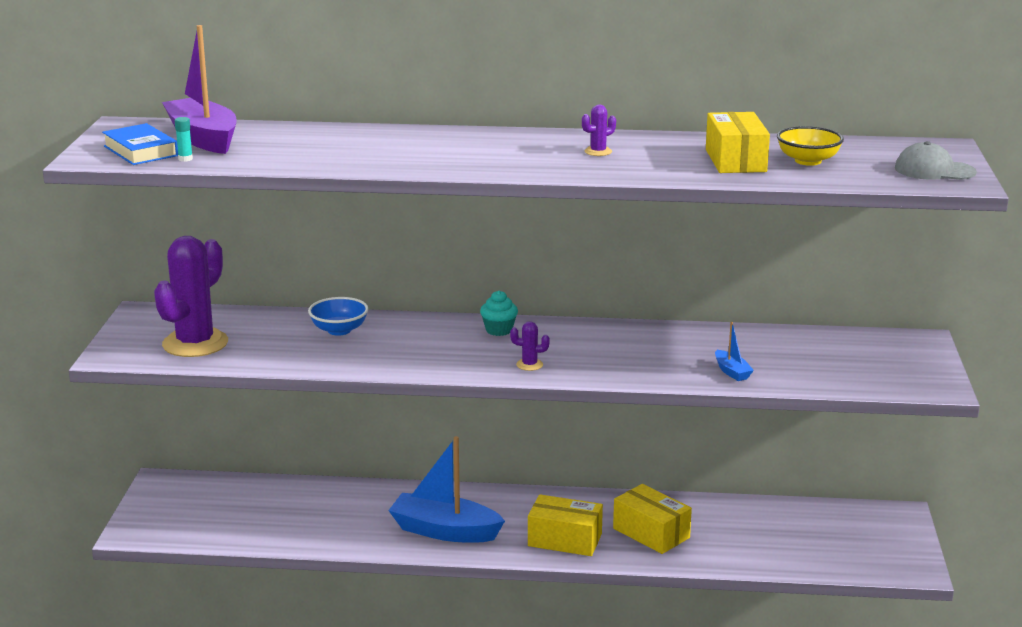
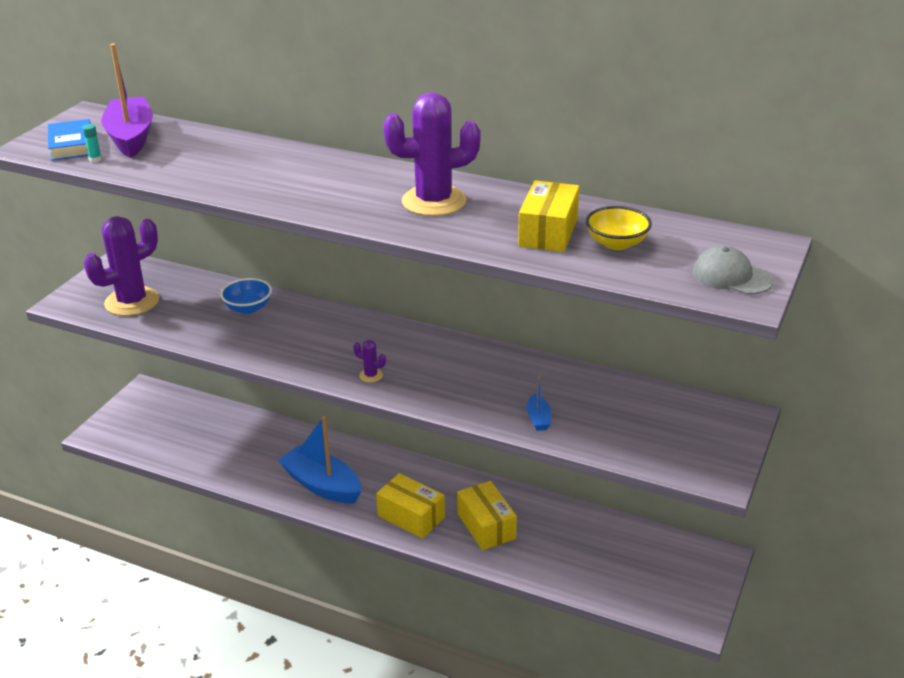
camera: 20 degrees right, 10 degrees up
(499, 330) = (373, 332): turquoise cupcake -> none
(598, 152) = (434, 201): purple cactus -> purple cactus, size x2.49

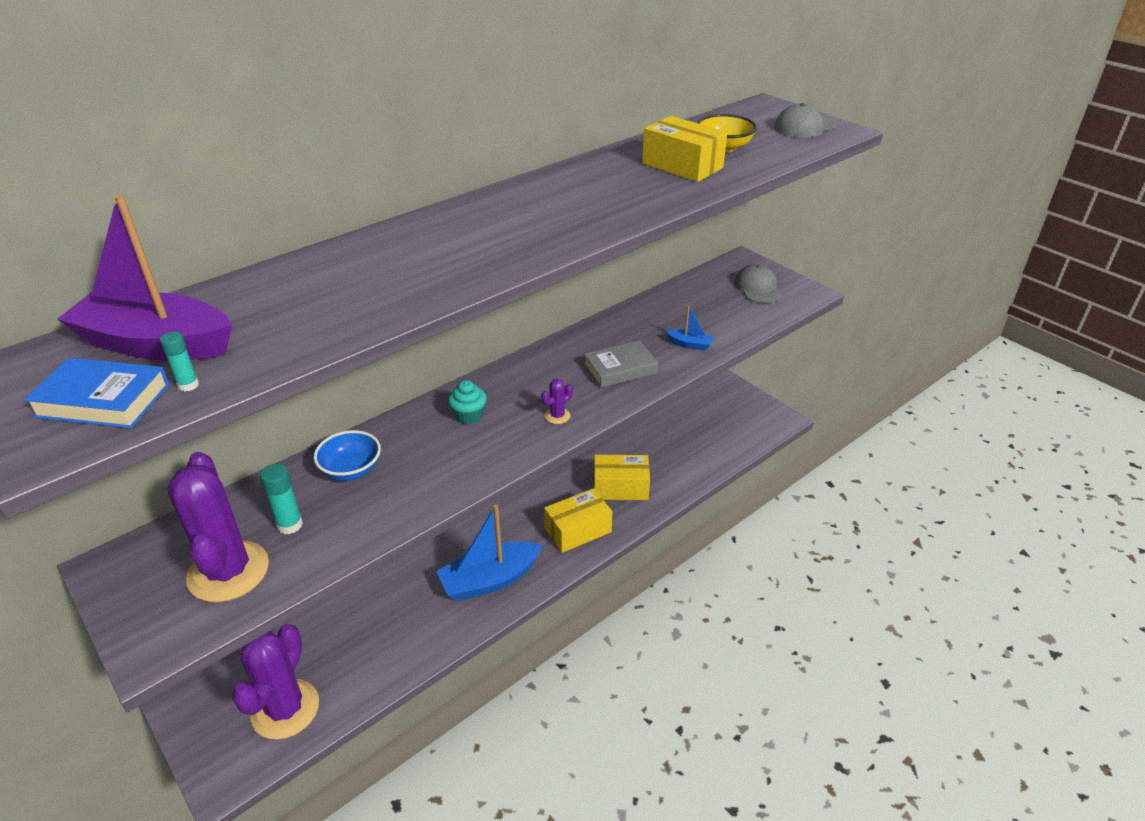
camera: 65 degrees left, 5 degrees up
(182, 306) = (290, 525): none -> turquoise glue stick
(342, 334) = (469, 415): none -> turquoise cupcake
(434, 201) = (574, 197): purple cactus -> purple cactus (285, 709)
(463, 389) = (620, 369): none -> grey book
(693, 439) = (758, 288): none -> grey cap

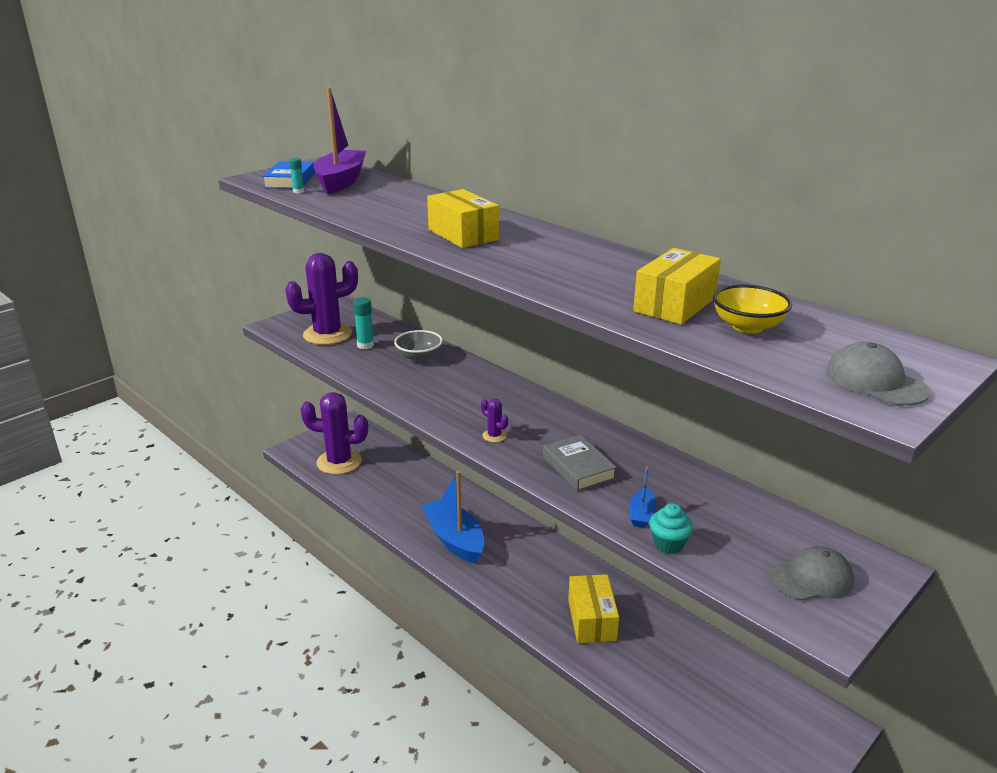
camera: 85 degrees right, 10 degrees down
(351, 470) = (419, 357): blue bowl -> grey bowl
(469, 415) = (488, 394): turquoise cupcake -> turquoise cupcake (668, 544)
(578, 530) = (522, 590): yellow box -> yellow box (463, 235)

